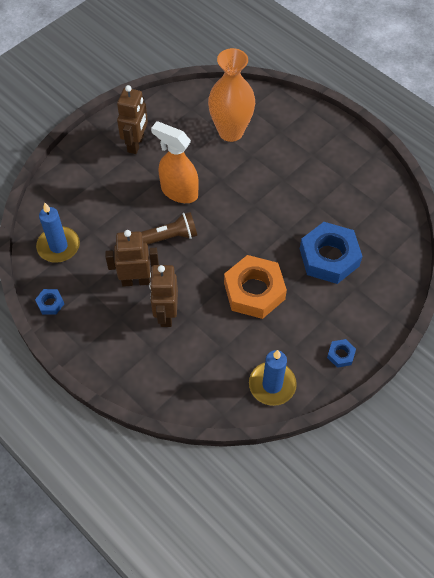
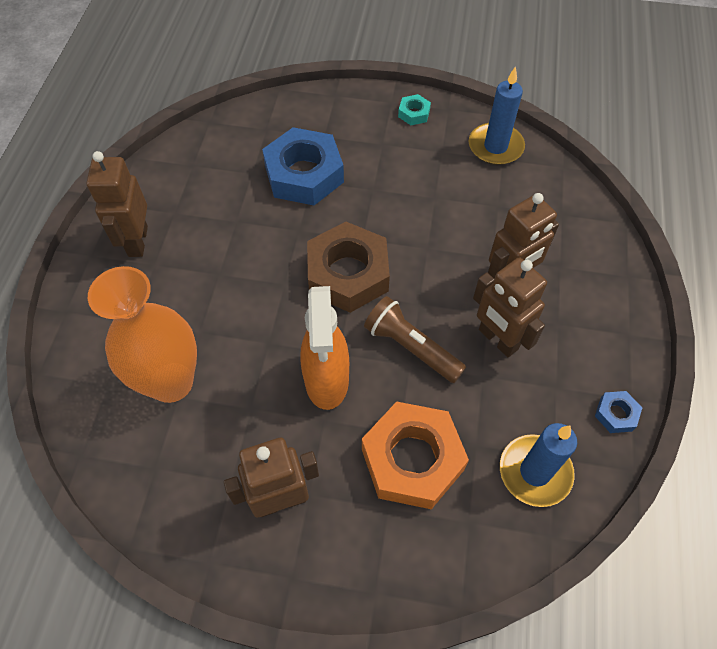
camera: 125 degrees left, 0 degrees up
(235, 237) = (348, 274): none -> brown nut
(254, 291) = (405, 216): orange nut -> orange nut (412, 459)
(335, 154) = (137, 241): none -> brown robot
(340, 355) = (414, 113): blue nut -> turquoise nut

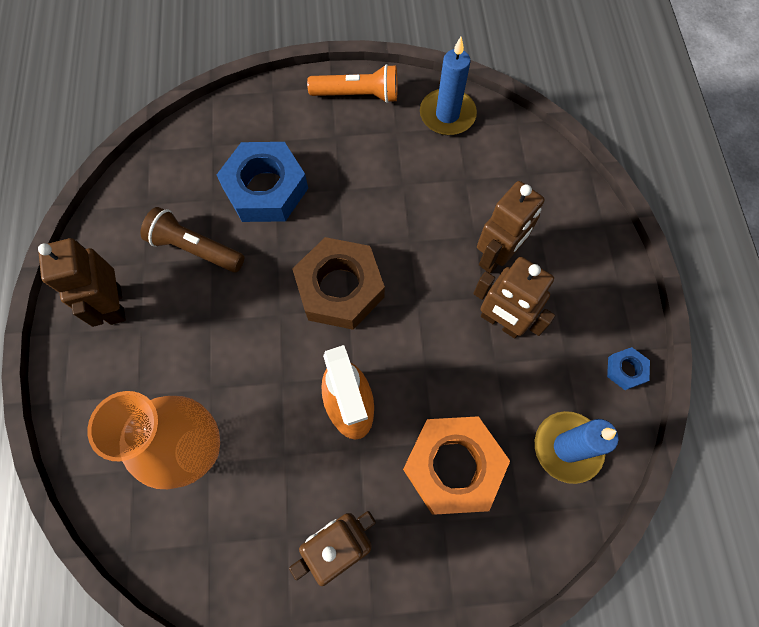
camera: 15 degrees left, 10 degrees up
(411, 347) = (422, 351): brown flashlight -> brown flashlight (195, 249)
(414, 113) = (357, 95): turquoise nut -> orange flashlight

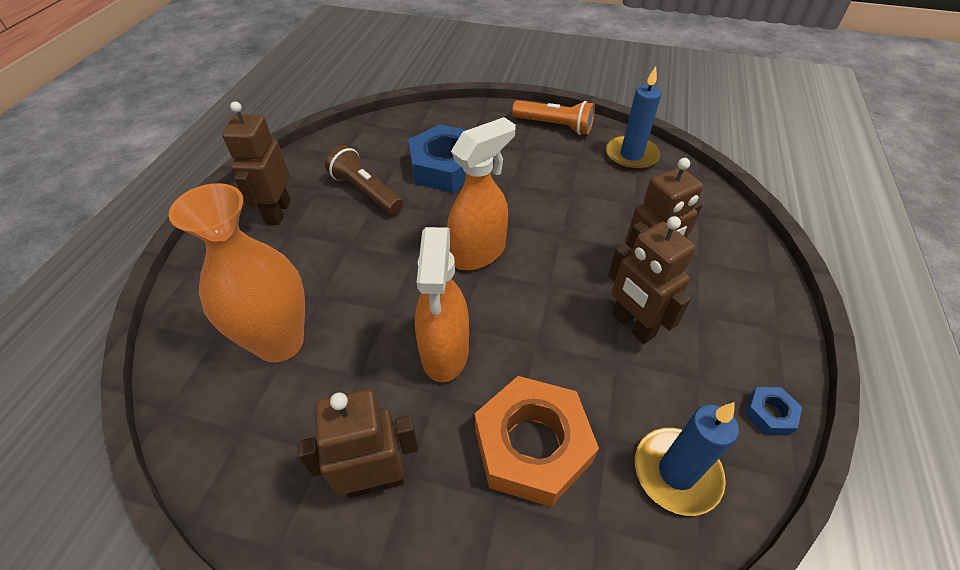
camera: 20 degrees right, 20 degrees down
(340, 288) = (478, 253): brown nut -> orange spray bottle

